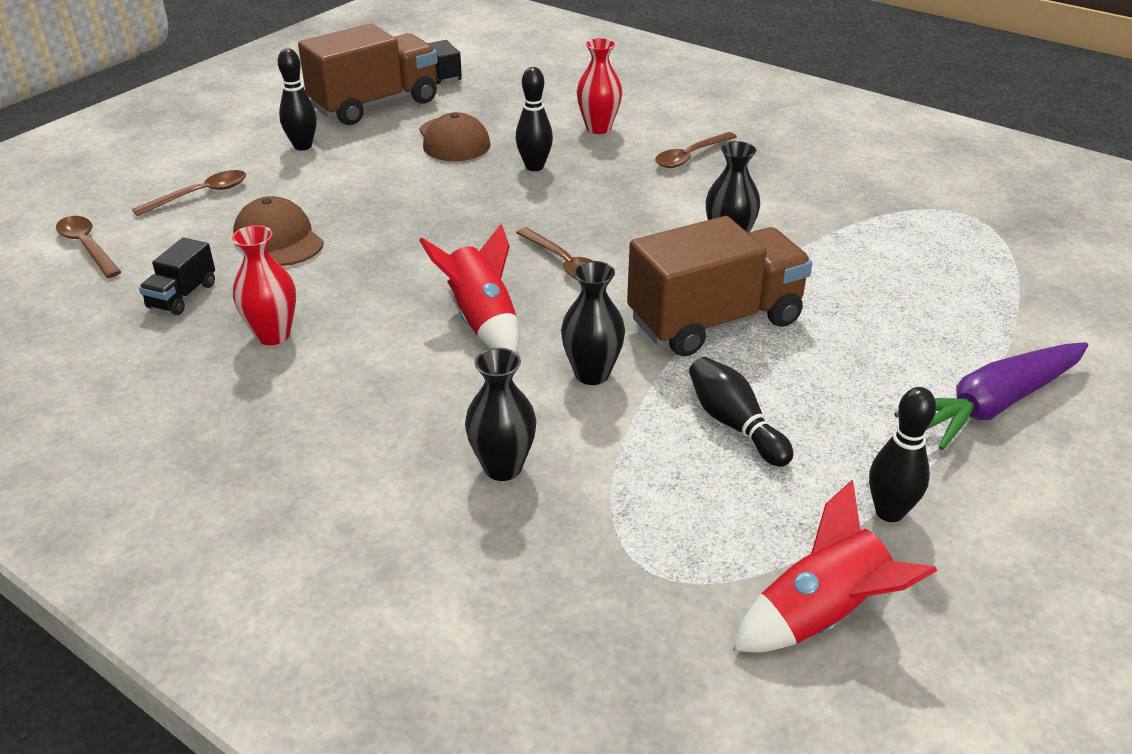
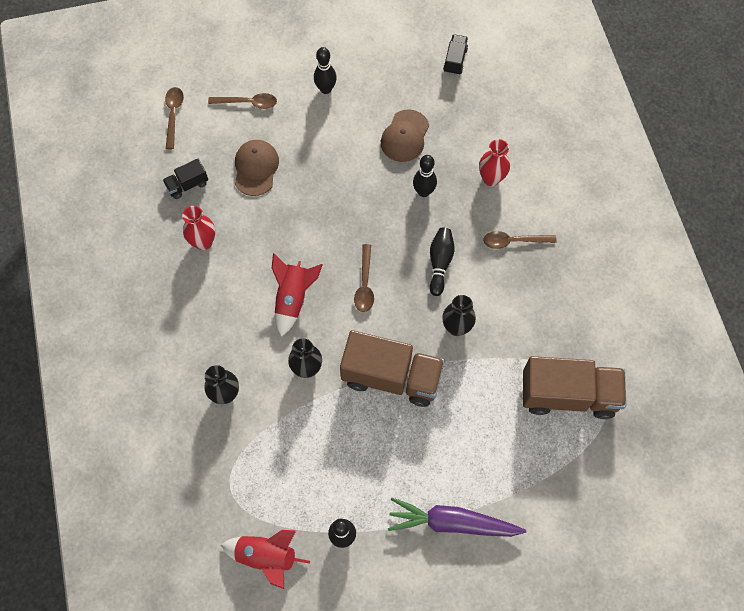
camera: 40 degrees right, 30 degrees up
(375, 104) = (393, 70): brown truck -> brown truck (568, 394)
(734, 424) = (334, 444): black bowling pin -> black bowling pin (440, 263)

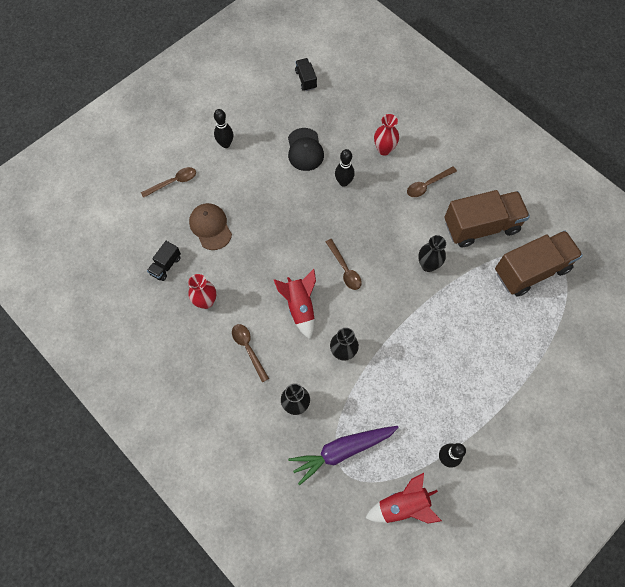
camera: 30 degrees left, 0 degrees up
(173, 115) = (121, 219): brown spoon -> brown spoon (248, 349)
(391, 377) = (406, 324): brown truck -> brown truck (481, 226)
(405, 136) = (305, 150): brown cap -> black cap
(440, 263) = (387, 226): black bowling pin -> none
(452, 522) = (514, 403): purple carrot -> purple carrot (342, 451)

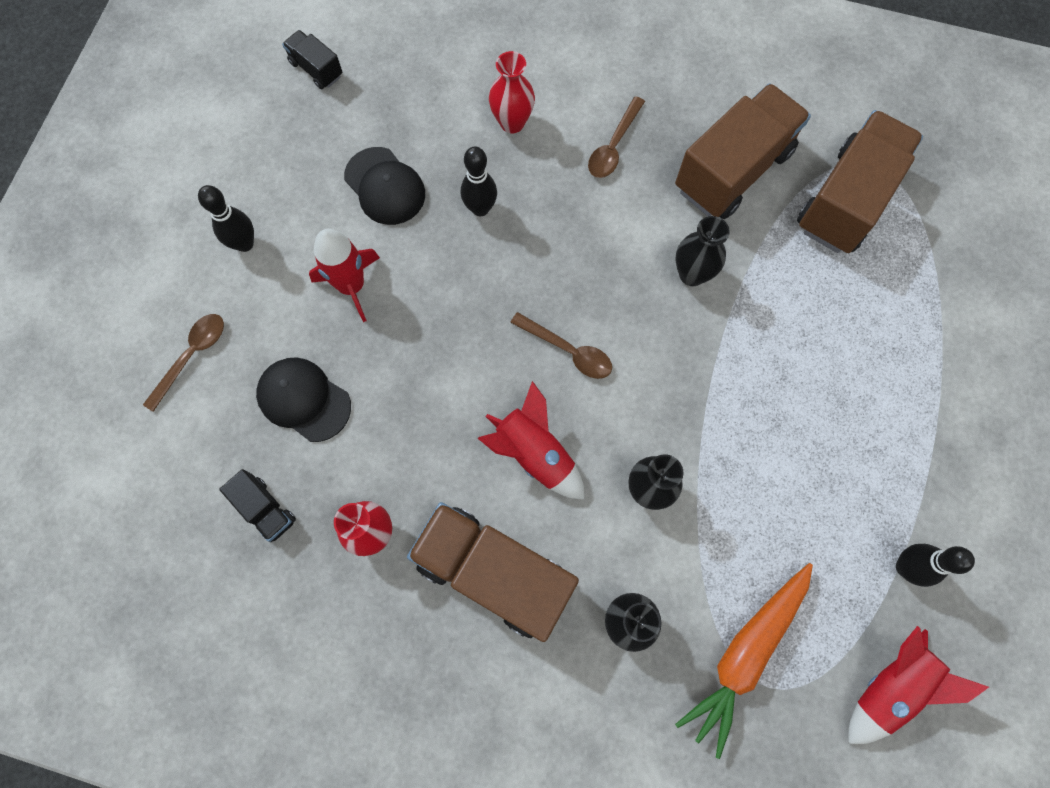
camera: 30 degrees left, 5 degrees up
(166, 265) = (265, 509): black truck -> black truck turned 45 degrees counterclockwise
(210, 227) = (304, 399): brown cap -> black cap
(248, 349) = (493, 573): brown spoon -> brown truck
(262, 187) = (351, 286): none -> red rocket
(342, 451) = (745, 654): purple carrot -> orange carrot

